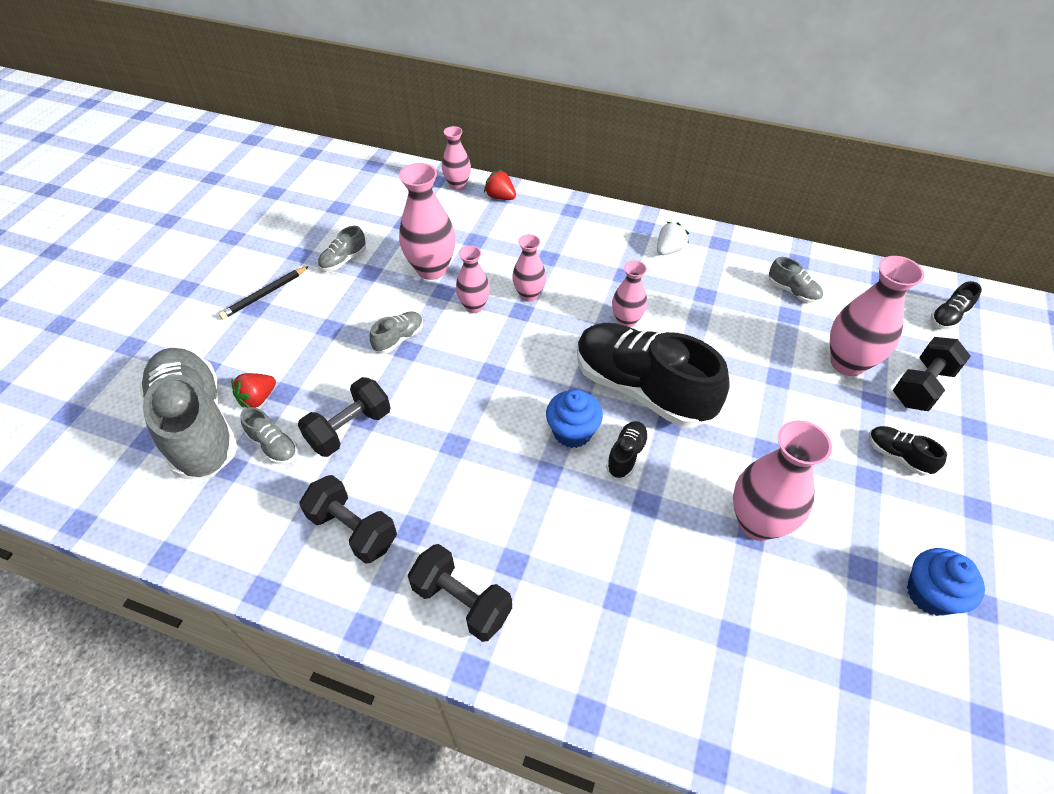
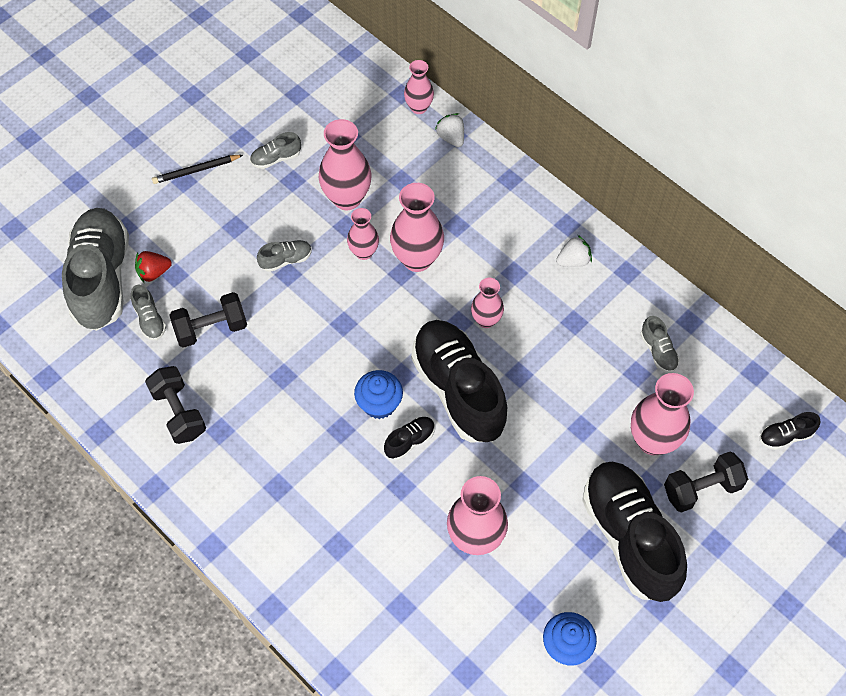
camera: 25 degrees right, 10 degrees up
(462, 601) = (229, 498): black dumbbell -> none
(500, 197) = (451, 138): red strawberry -> white strawberry
(529, 295) = (417, 259): pink vase -> pink vase, size x1.68
(898, 456) = (629, 537): black shoe -> black shoe, size x2.43

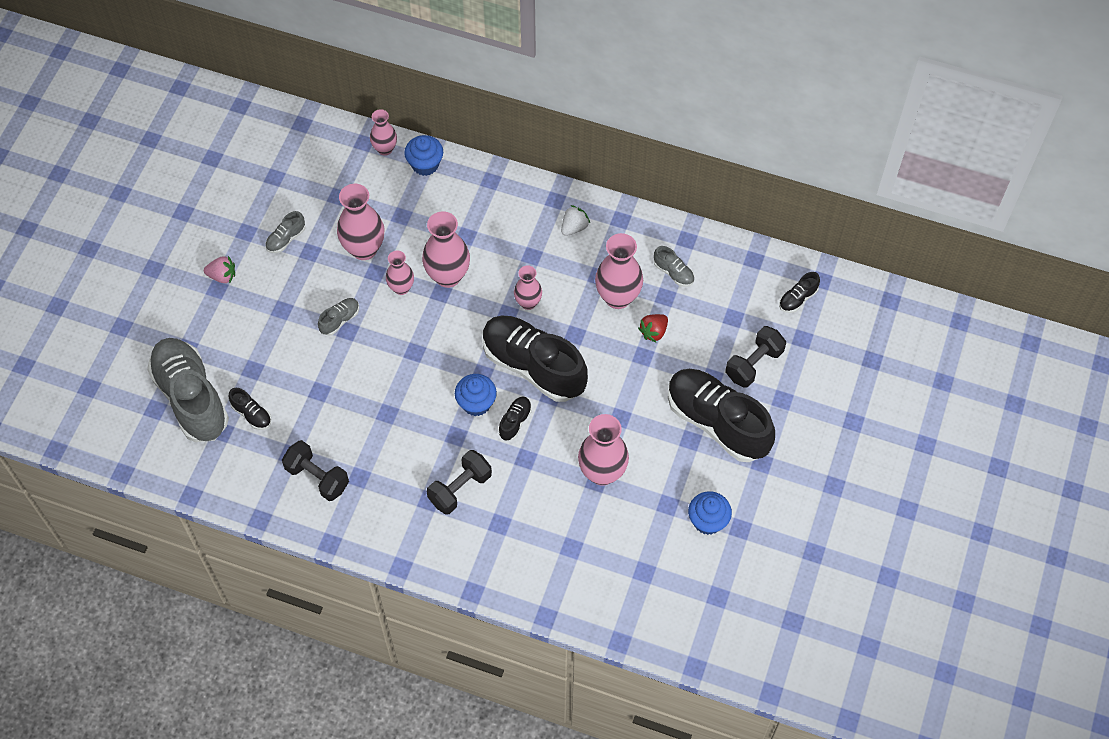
camera: 25 degrees left, 0 degrees up
(150, 320) = (252, 414): grey shoe -> black shoe
(154, 272) = (233, 375): red strawberry -> red strawberry (653, 332)
(196, 170) = (222, 276): black pencil -> pink strawberry
(211, 328) = (307, 400): black dumbbell -> black dumbbell (460, 488)
(451, 138) = (425, 164): white strawberry -> blue cupcake
(653, 440) = (701, 343): pink vase -> pink vase (618, 297)

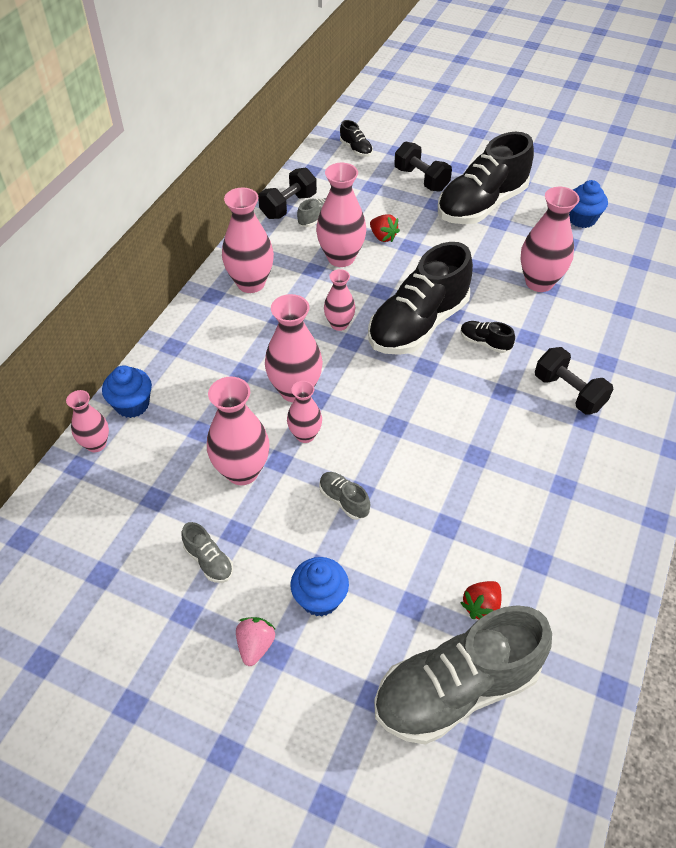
camera: 85 degrees left, 10 degrees down
(252, 414) = (481, 606): black shoe -> red strawberry
(317, 477) = (568, 530): black dumbbell -> black dumbbell (288, 206)
(476, 403) = (462, 373): blue cupcake -> blue cupcake (320, 598)
(574, 227) = (251, 283): white strawberry -> pink vase

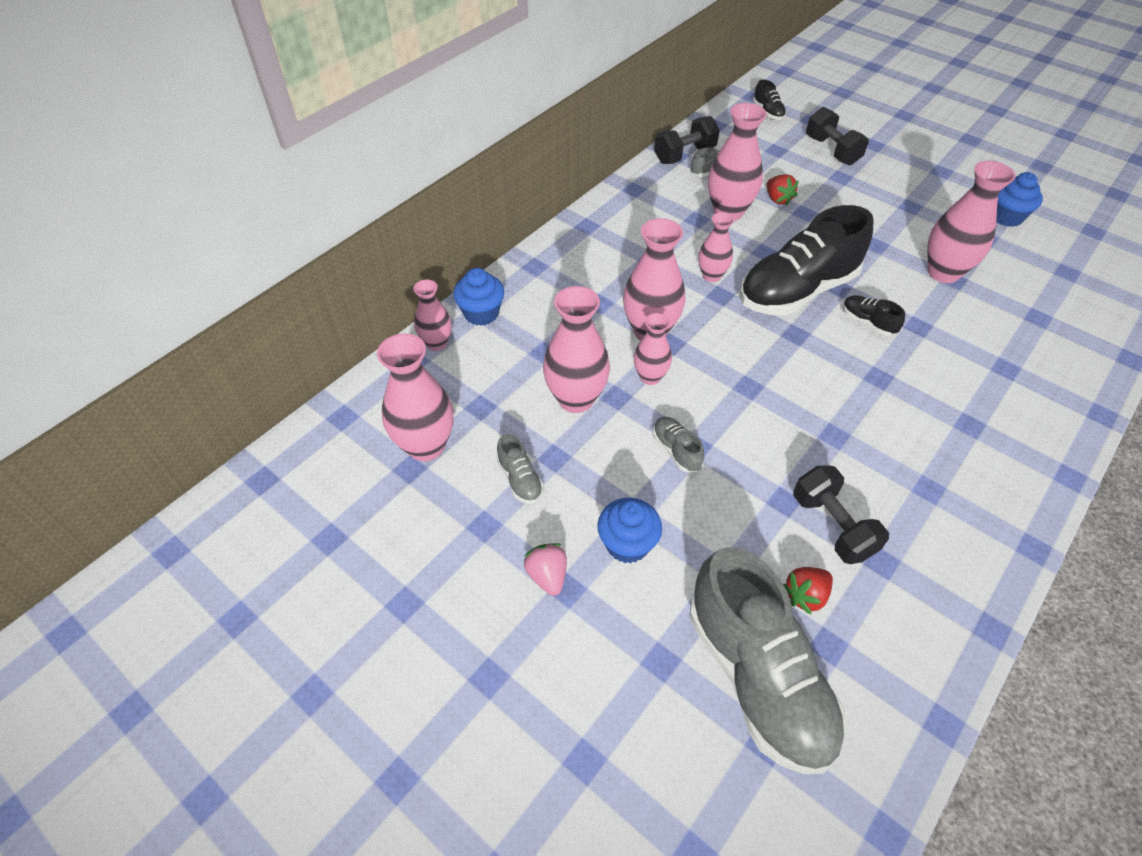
camera: 15 degrees right, 0 degrees up
(251, 283) = (628, 221): pink vase -> pink vase (426, 446)
(255, 645) = (547, 576): pink strawberry -> pink strawberry turned 45 degrees counterclockwise
(456, 689) = (757, 677): grey shoe -> grey shoe turned 105 degrees counterclockwise
(481, 205) = (893, 186): black shoe -> none
(568, 392) = (955, 391): black dumbbell -> black dumbbell (832, 526)

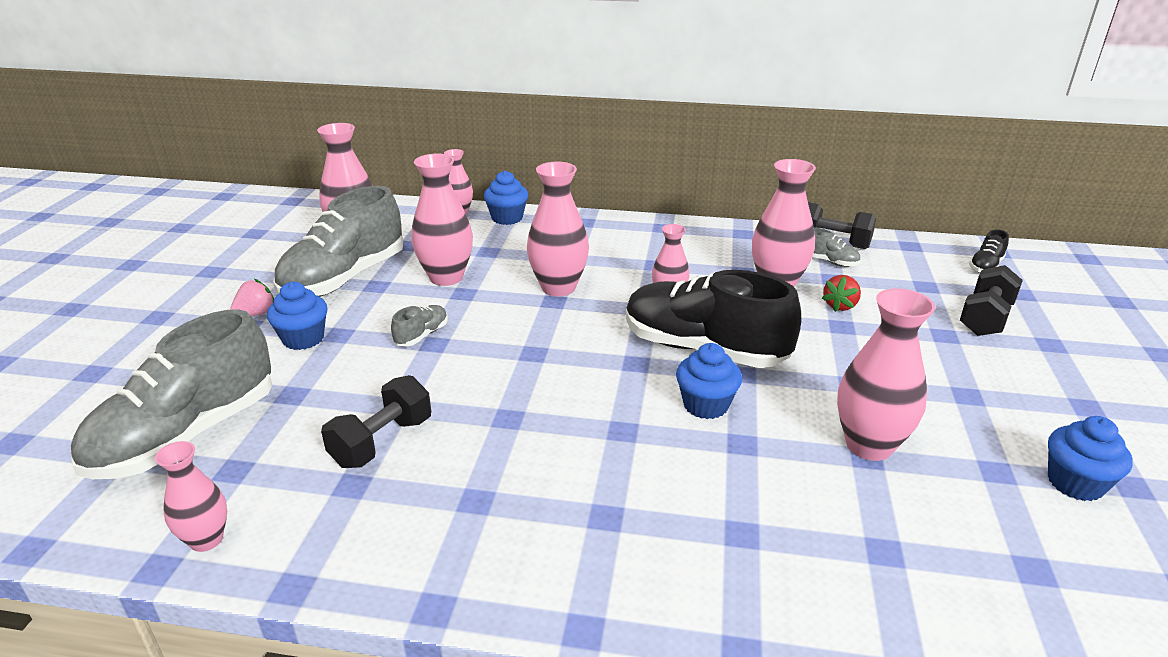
camera: 60 degrees right, 20 degrees down
(520, 479) = (344, 279): grey shoe -> grey shoe, size x2.43
(650, 377) = (501, 302): pink vase -> pink vase (206, 540)
(805, 595) = (287, 443): red strawberry -> none
(867, 322) = (705, 405): black shoe -> blue cupcake

